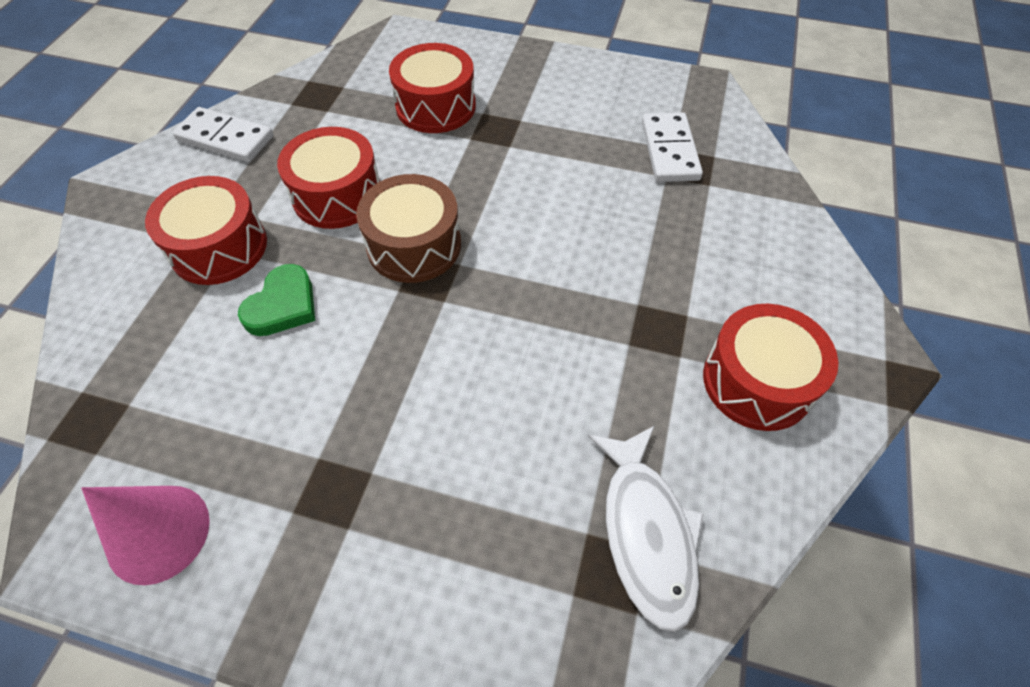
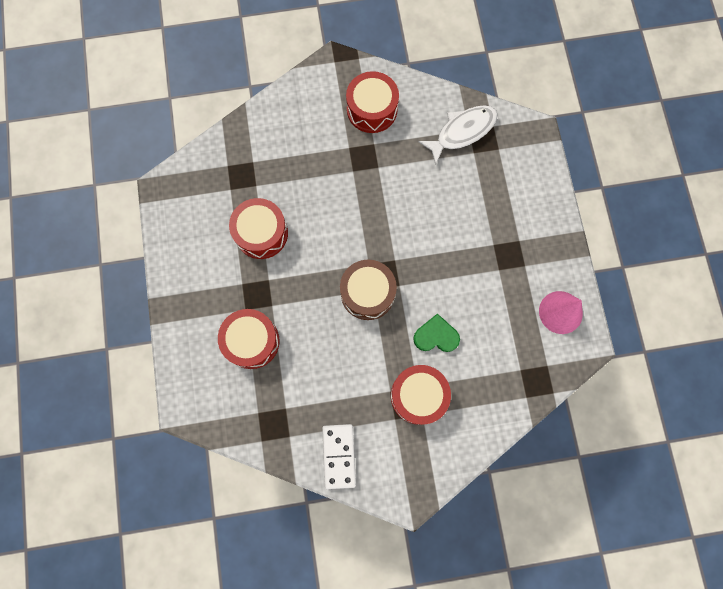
camera: 115 degrees left, 20 degrees up
(337, 195) = (352, 355): red drum -> red drum (261, 233)
(669, 151) = (233, 190): white domino -> none

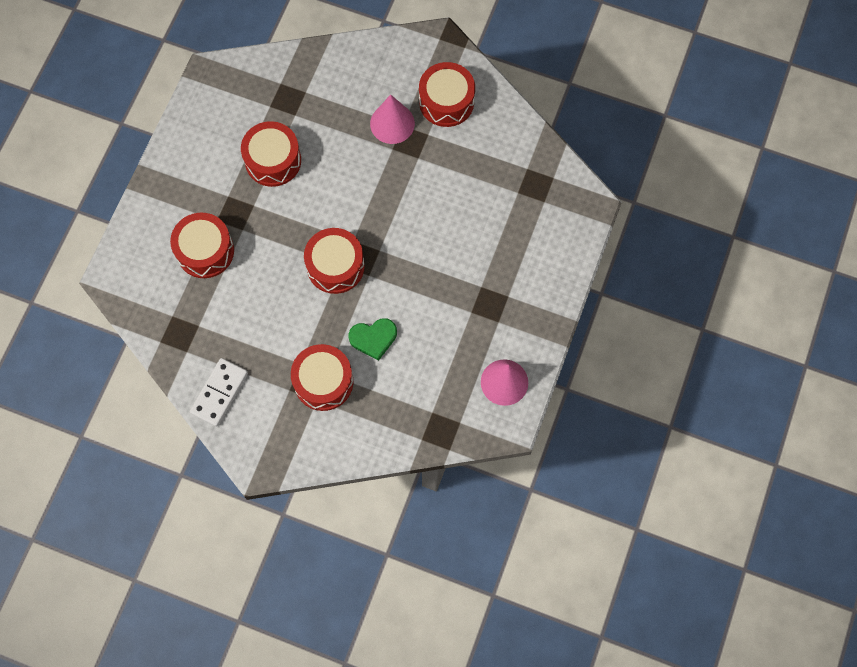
camera: 30 degrees right, 5 degrees down
(339, 150) = (392, 123): none -> pink cone
(367, 293) = (335, 266): brown drum -> red drum
(436, 336) = (373, 338): green heart -> green heart turned 135 degrees clockwise
(462, 132) = (519, 167): white fish -> none

